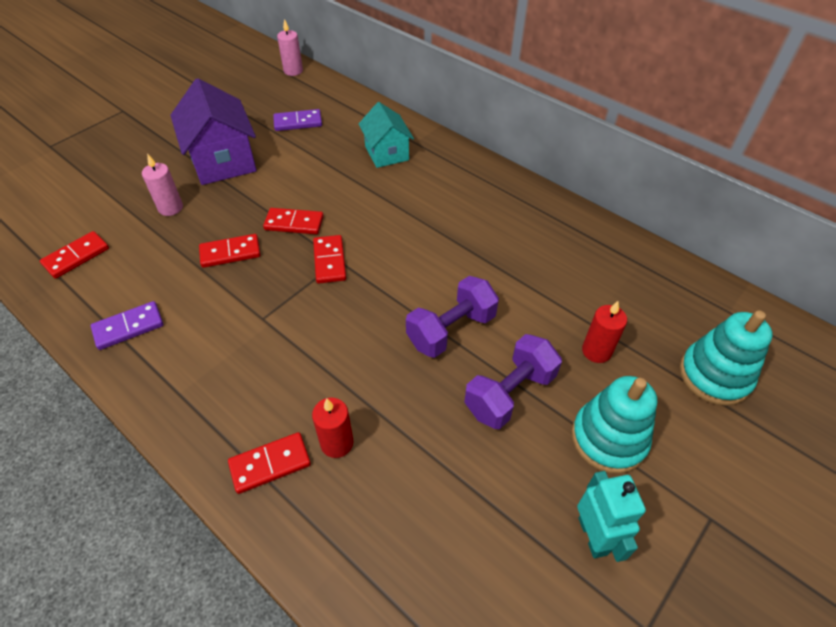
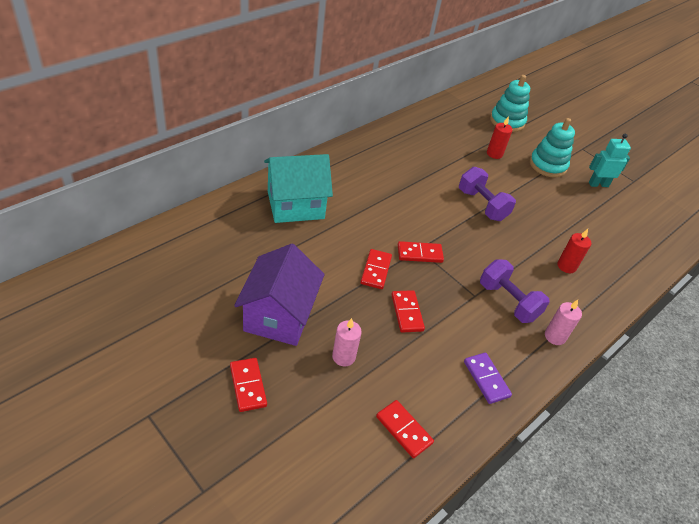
camera: 90 degrees left, 5 degrees down
(223, 161) = (279, 316): purple house -> purple house turned 60 degrees counterclockwise
(270, 464) = (584, 297): red domino -> red domino (248, 386)
(293, 71) = (129, 252): pink candle -> pink candle (555, 336)
(298, 122) = (230, 256): purple domino -> none
(386, 153) = (295, 205): turquoise house -> turquoise house, size x1.56
(509, 393) = (525, 192): purple dumbbell -> purple dumbbell (508, 301)

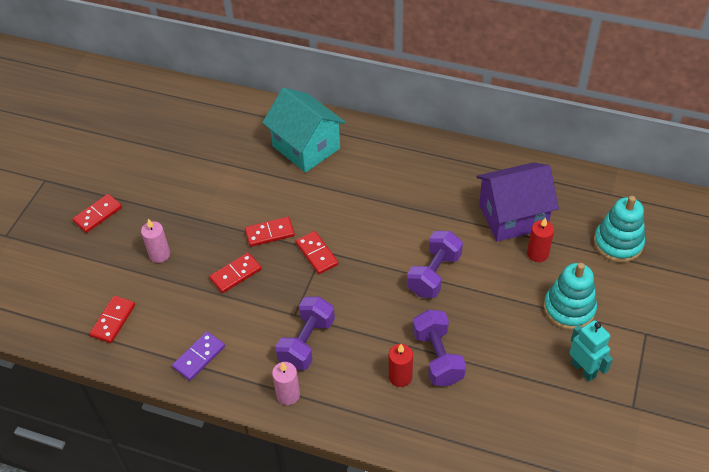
camera: 70 degrees right, 5 degrees up
(279, 316) = (173, 199): purple house -> purple house (512, 217)
(558, 240) = (437, 357): none -> purple dumbbell

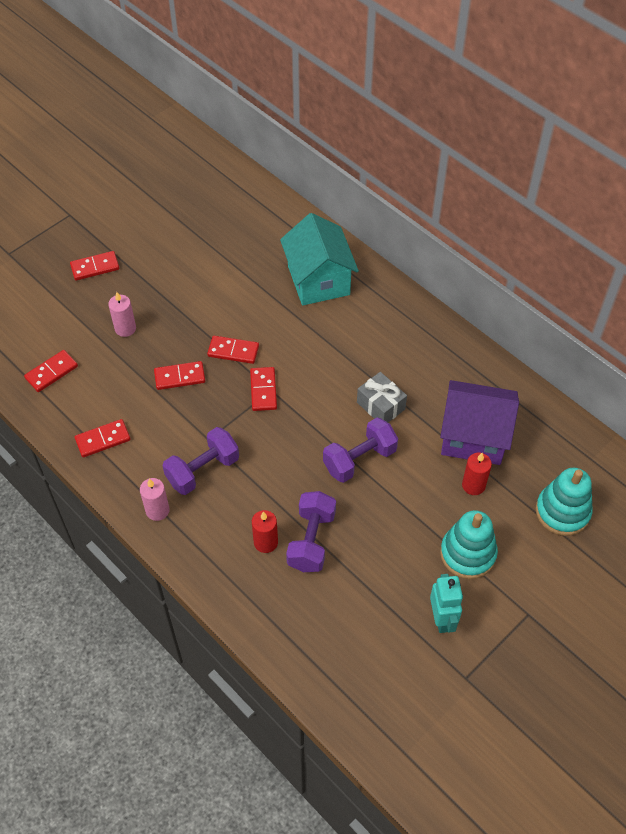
camera: 25 degrees right, 5 degrees up
(199, 357) = (103, 440): purple domino -> red domino
(423, 224) = (380, 406): none -> grey gift

